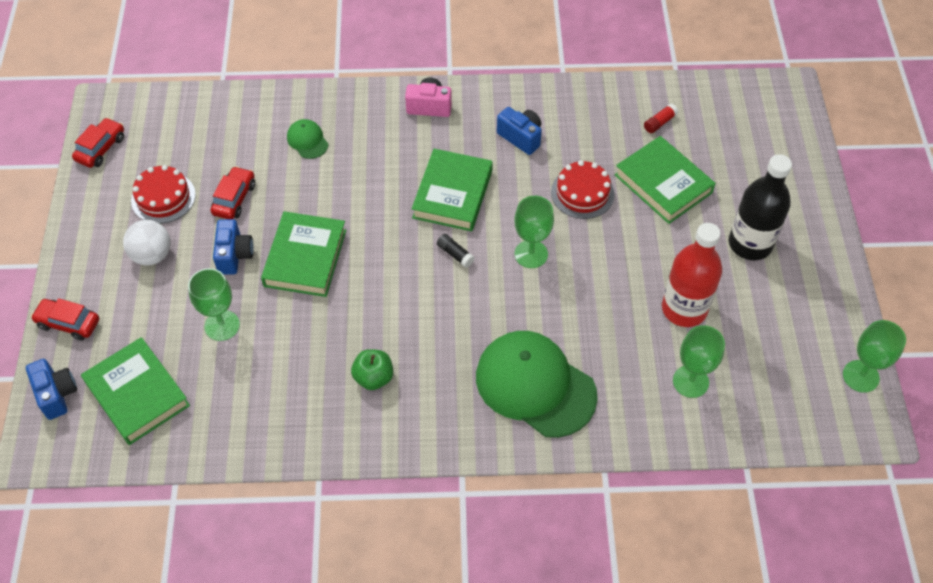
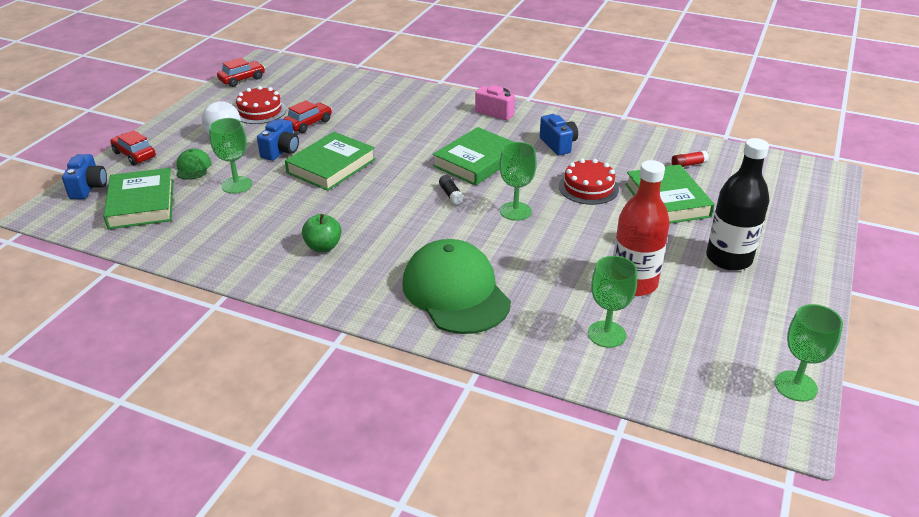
camera: 25 degrees right, 20 degrees down
(307, 140) = (388, 108): green cap -> green cap (193, 167)

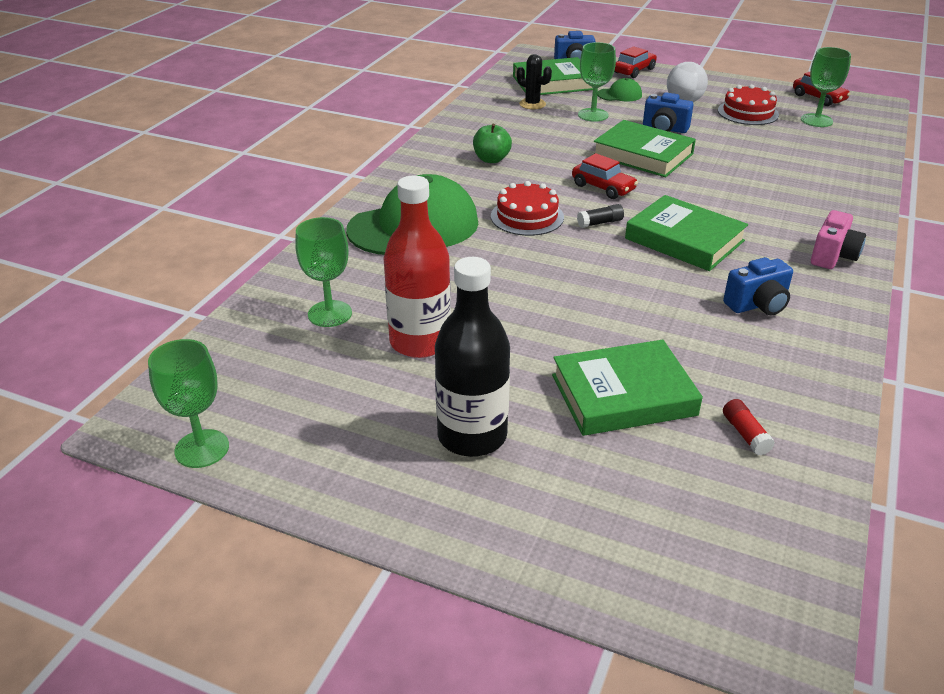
camera: 90 degrees right, 0 degrees up
(195, 219) = (532, 104): none -> black cactus
(308, 123) = (732, 138): red car -> red car (603, 187)
(515, 211) = (571, 264): green goblet -> green goblet (816, 120)
(588, 187) = (641, 323): red cake -> red cake (527, 217)

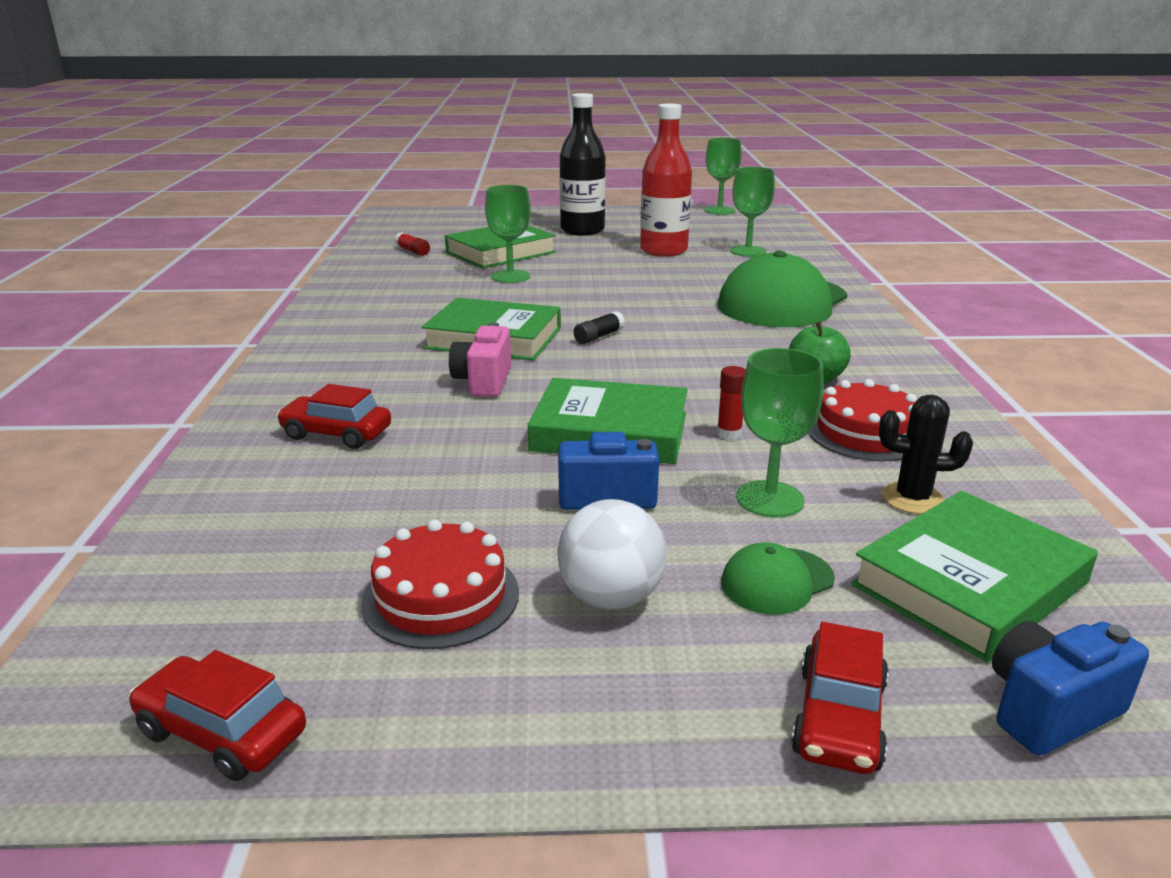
camera: 155 degrees right, 10 degrees down
(527, 217) = (683, 328): red cake -> red cake (865, 433)
(580, 142) = (729, 434): none -> red glue stick
(603, 187) = (628, 373): red car -> red car (336, 434)
(757, 305) = (406, 304): blue camera -> none
(816, 120) = (263, 612): green goblet -> green goblet (510, 276)
(833, 256) = (317, 352): pink camera -> pink camera (483, 382)

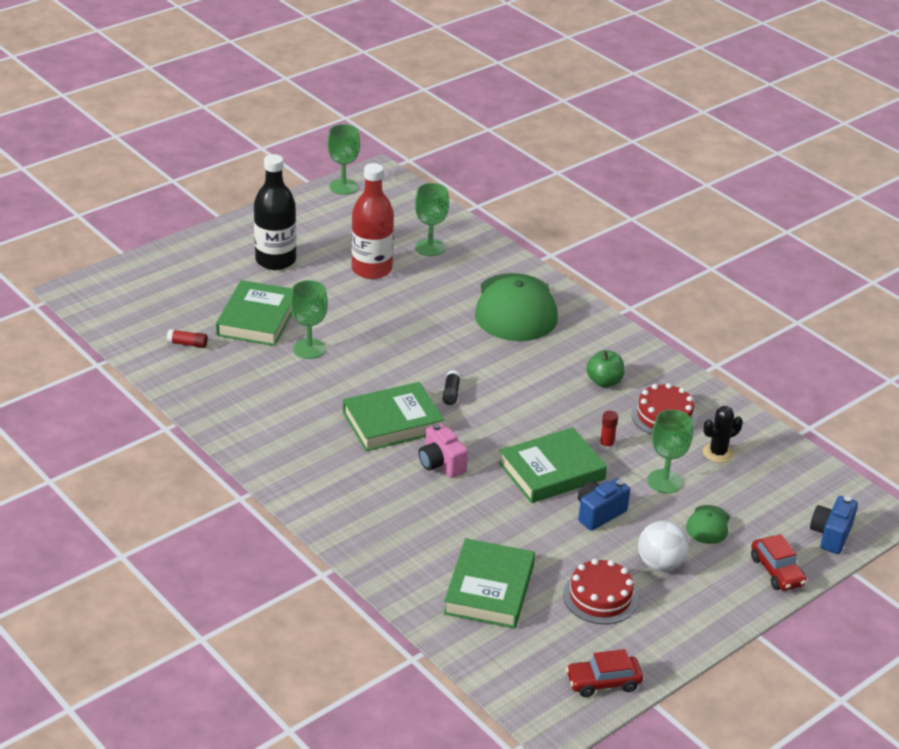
camera: 40 degrees left, 10 degrees up
(336, 434) = (423, 538): red car -> none
(969, 583) = (771, 491): green book -> green book (489, 589)

